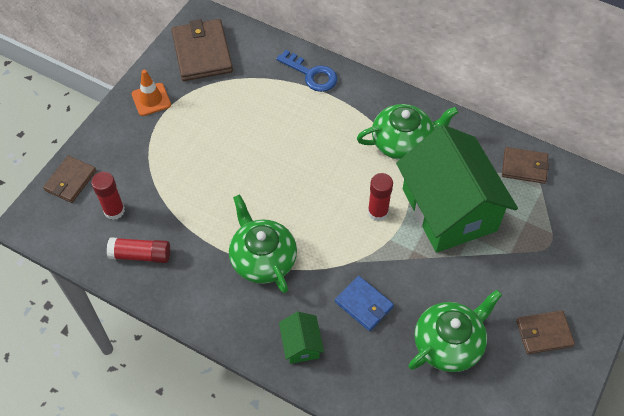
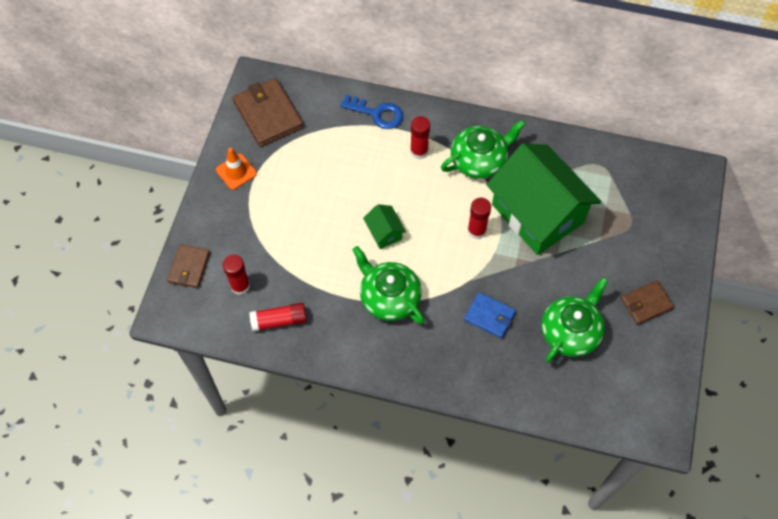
camera: 15 degrees left, 5 degrees up
(301, 344) = (447, 364): green house -> green house (384, 232)
(342, 119) = (419, 151): none -> red glue stick
(524, 167) = (591, 159): brown wallet -> none

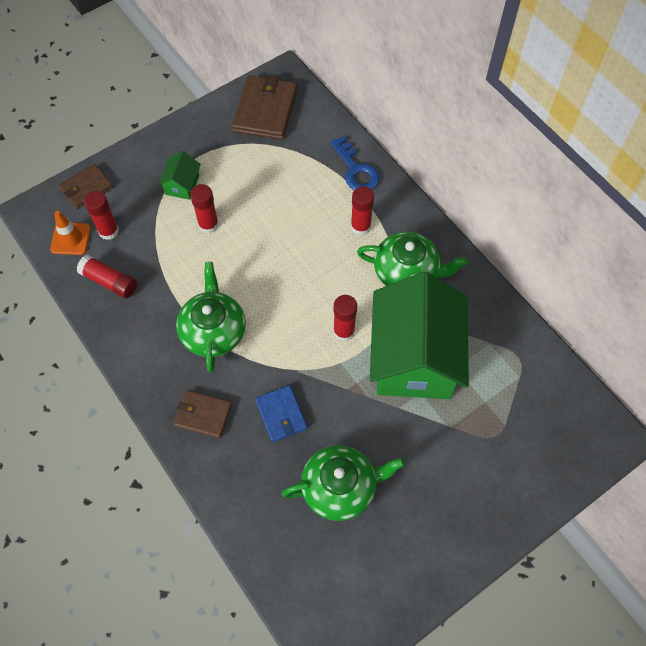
camera: 40 degrees right, 0 degrees up
(236, 172) = (195, 138): orange traffic cone -> orange traffic cone (70, 239)
(310, 227) = (208, 224): none -> red glue stick
(384, 232) = (263, 274): green house -> green house (182, 185)
(646, 303) = (438, 520): brown wallet -> brown wallet (203, 415)

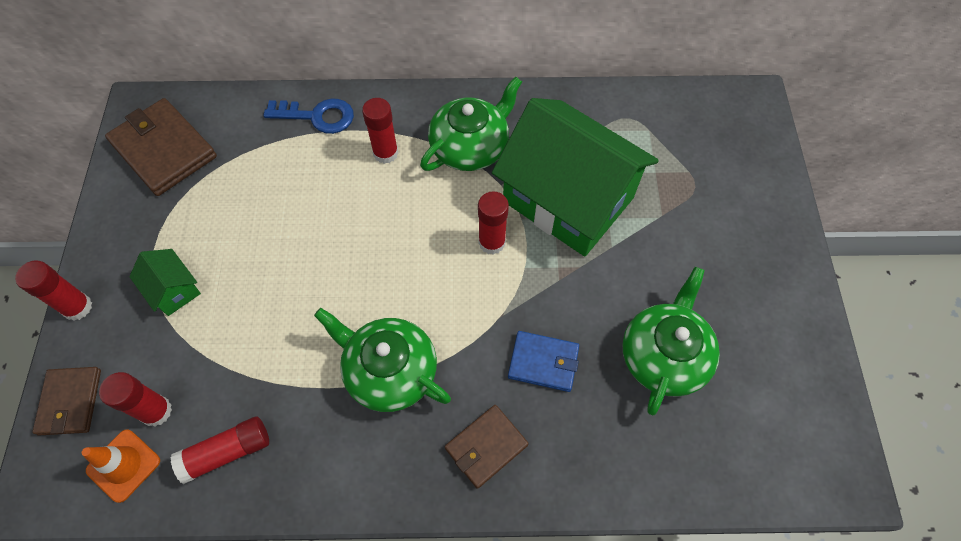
camera: 55 degrees left, 0 degrees up
(208, 224) = (251, 294): red glue stick -> red glue stick (77, 307)

